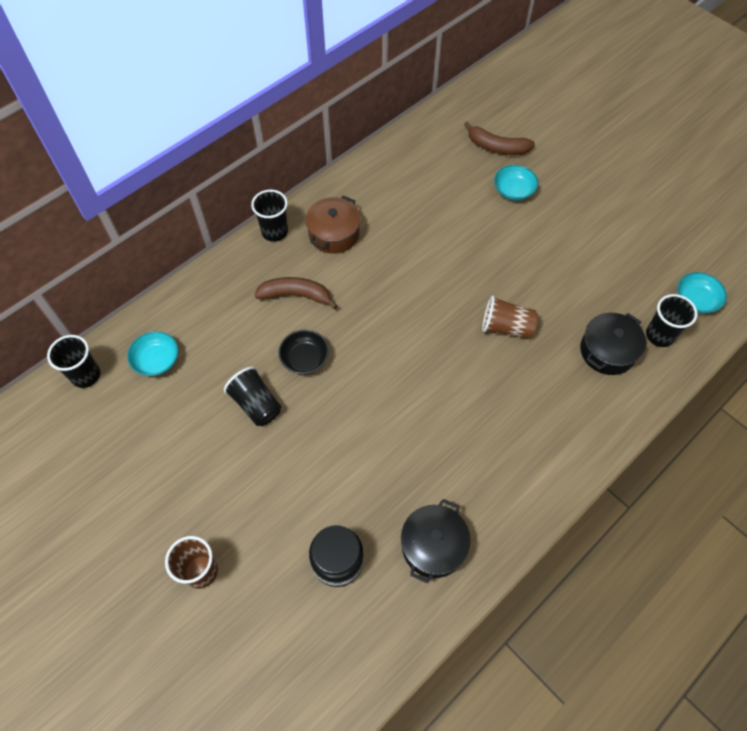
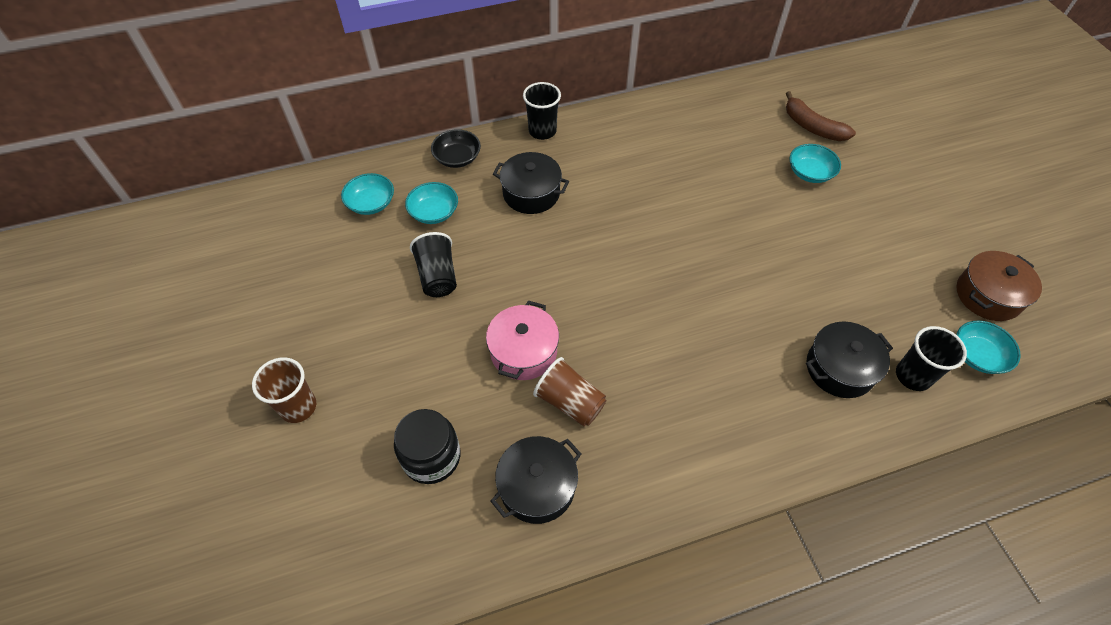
camera: 25 degrees right, 5 degrees down
(86, 375) = (303, 193): black cup -> none
(220, 347) = (434, 212): none -> turquoise bowl
(296, 295) = (531, 193): brown banana -> black pot
(305, 359) = (507, 253): black bowl -> black bowl (457, 158)
(334, 234) = (599, 151): brown pot -> brown pot (988, 295)
(364, 440) = (523, 351): none -> pink pot
(506, 327) = (733, 301): brown cup -> brown cup (570, 402)

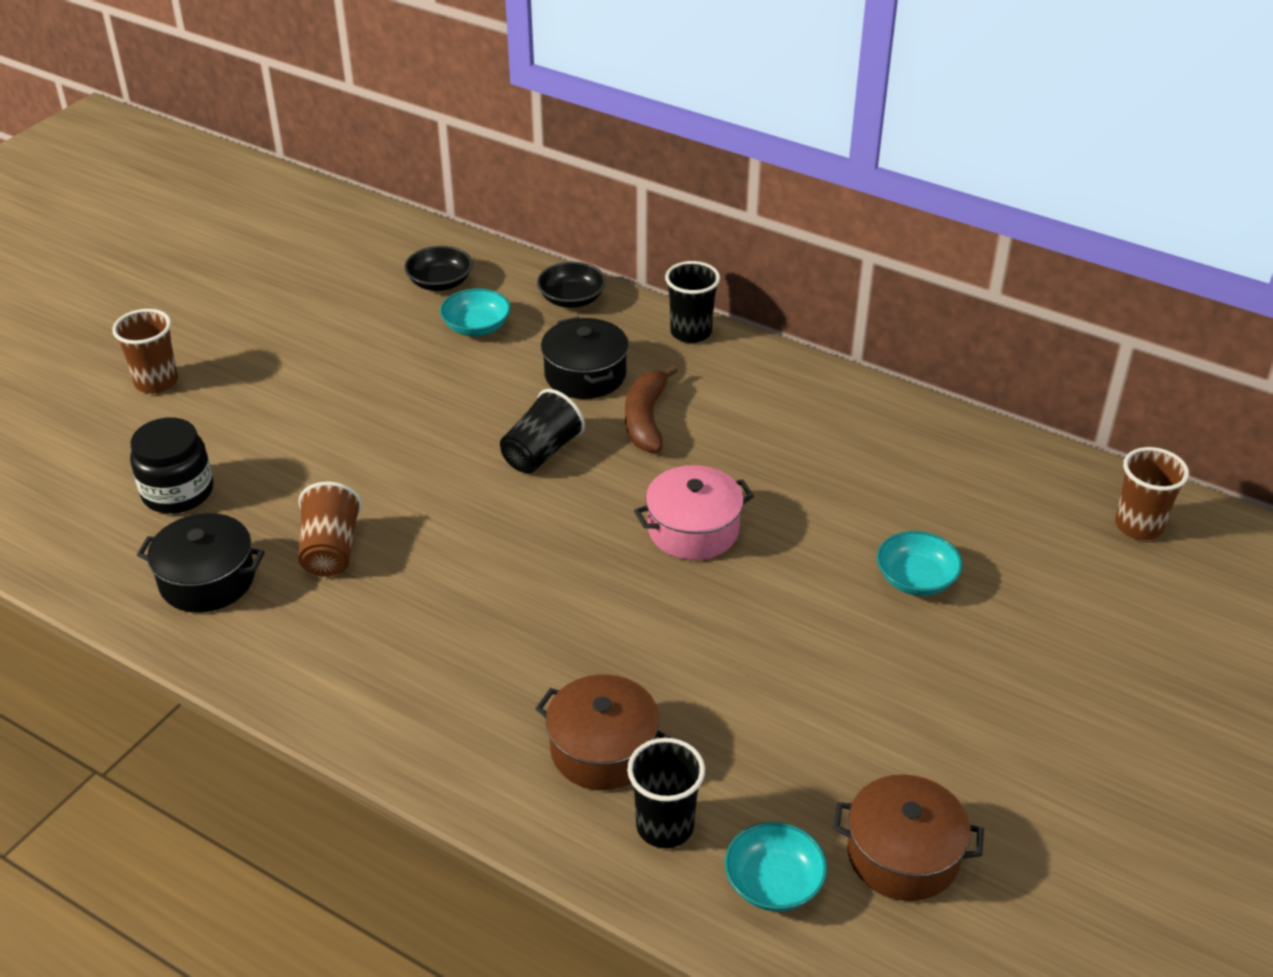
camera: 50 degrees right, 15 degrees down
(371, 203) = (440, 282): turquoise bowl -> black bowl
(437, 276) = (396, 376): black cup -> black cup (541, 452)
(523, 351) = (362, 484): pink pot -> pink pot (693, 529)
(812, 127) = (1010, 543): brown banana -> brown banana (646, 419)
(835, 82) = (1138, 526): none -> brown cup
(839, 368) = (603, 749): black pot -> brown pot

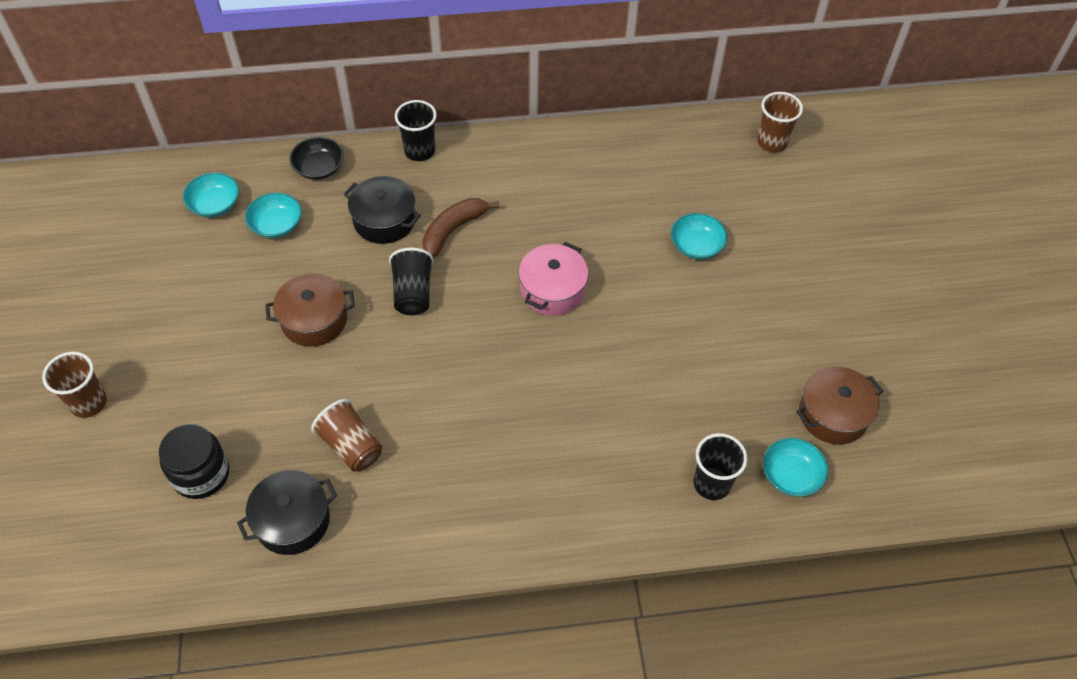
camera: 40 degrees left, 15 degrees up
(440, 282) = (215, 204): black bowl -> turquoise bowl
(603, 749) = (638, 462): brown pot -> brown pot (314, 320)
(646, 419) = (453, 230): brown banana -> brown banana turned 75 degrees clockwise

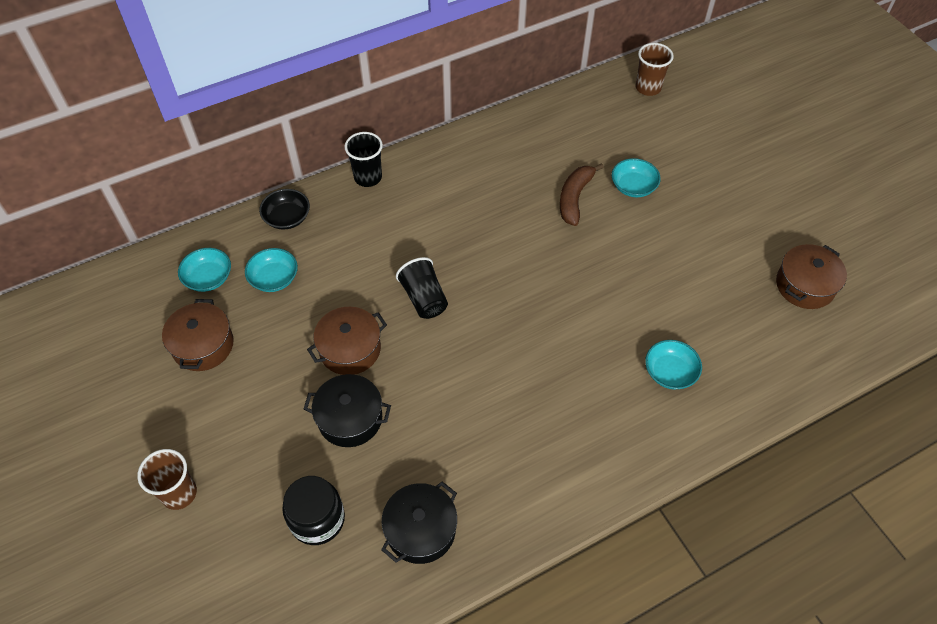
camera: 20 degrees left, 0 degrees up
(178, 269) = (203, 345): none -> brown pot
(351, 446) = (438, 446): brown cup -> none
(384, 220) = (367, 245): black pot -> black pot (350, 418)
(453, 230) = (431, 235): brown banana -> brown banana (574, 198)
(552, 290) = (538, 258): pink pot -> none
(712, 483) = (744, 372): black cup -> none
(791, 475) = (799, 344): turquoise bowl -> turquoise bowl (670, 372)

